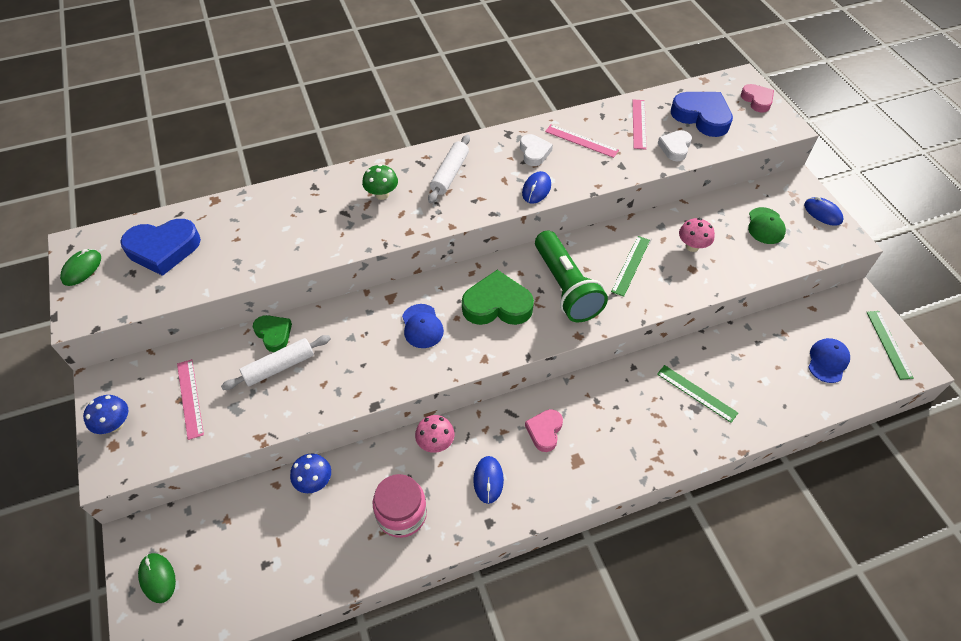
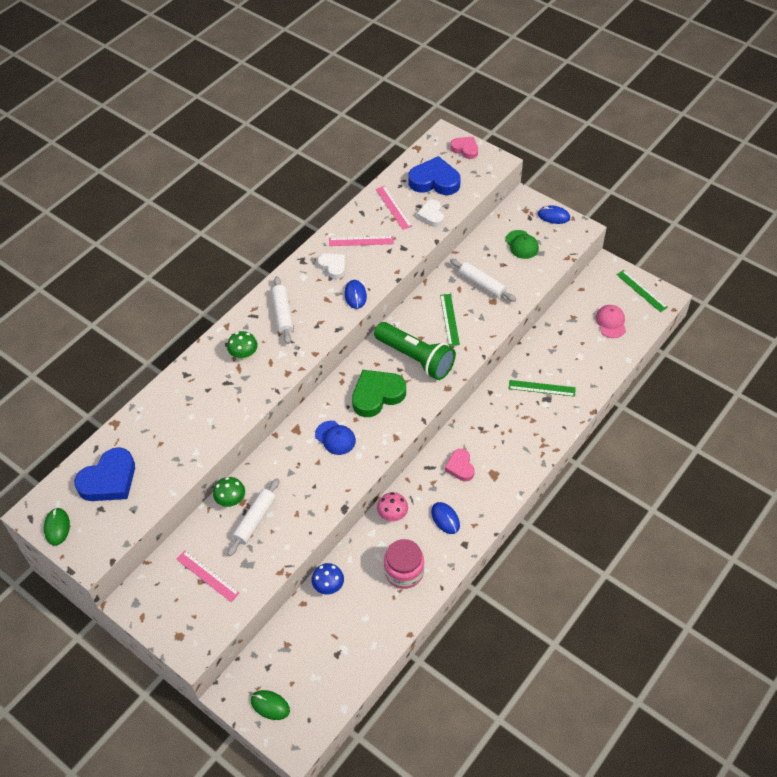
camera: 30 degrees left, 0 degrees up
(115, 424) = (167, 623): blue mushroom -> none
(274, 334) = (231, 500): green heart -> green mushroom
(692, 246) = (482, 284): pink mushroom -> white rolling pin
(828, 361) = (611, 322): blue cap -> pink cap

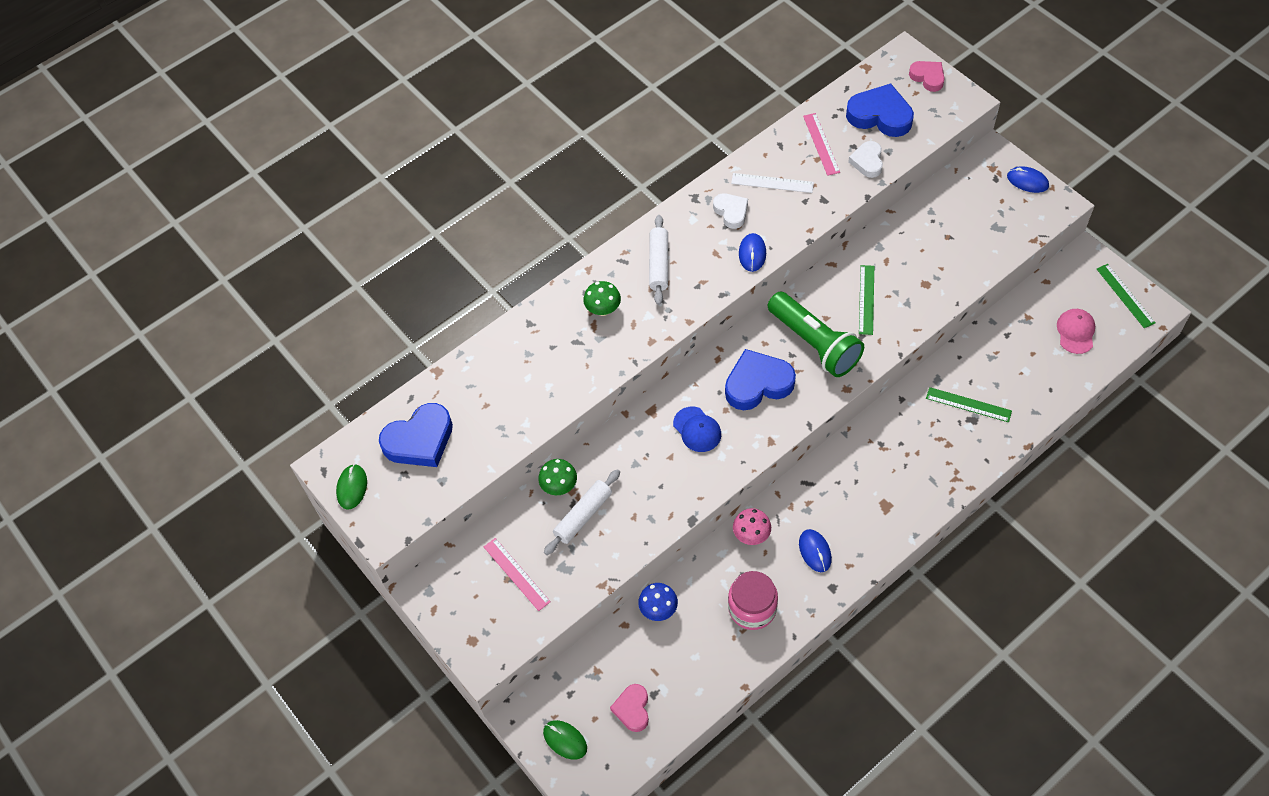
camera: 15 degrees right, 5 degrees up
(361, 241) = (772, 183): pink ruler -> white ruler
(377, 395) = (758, 384): green heart -> blue heart
(460, 467) = (846, 489): pink heart -> pink heart (632, 709)
(482, 284) = (916, 259): white rolling pin -> none
(522, 244) = (978, 214): green cap -> none

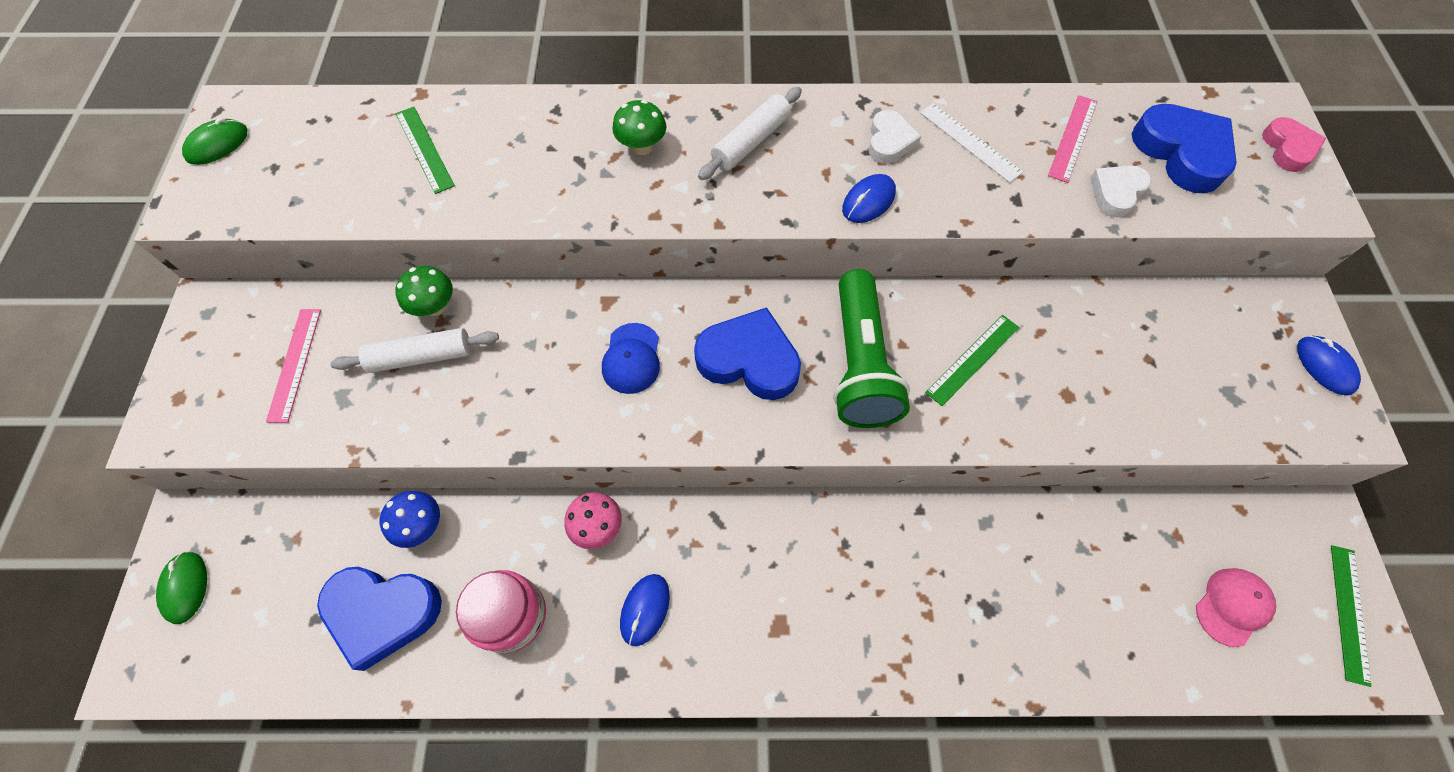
camera: 35 degrees right, 5 degrees up
(420, 440) = (326, 146): blue heart -> blue heart (383, 613)
(632, 709) = (278, 616): pink heart -> none
(968, 404) = (999, 585): green ruler -> green ruler (424, 149)

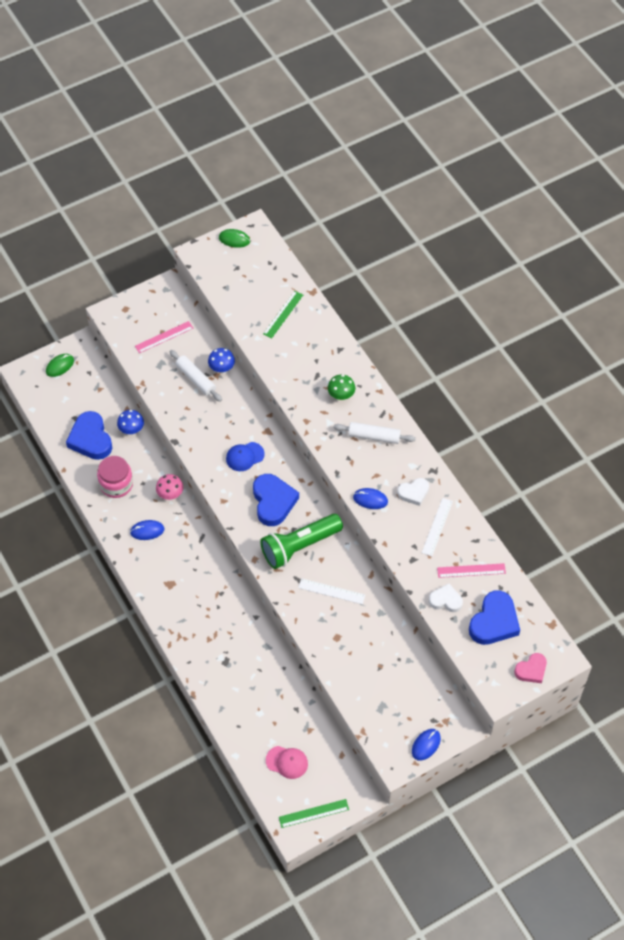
camera: 60 degrees right, 5 degrees down
(435, 307) = (222, 368): green mushroom -> blue mushroom
(972, 359) = (331, 591): green ruler -> white ruler

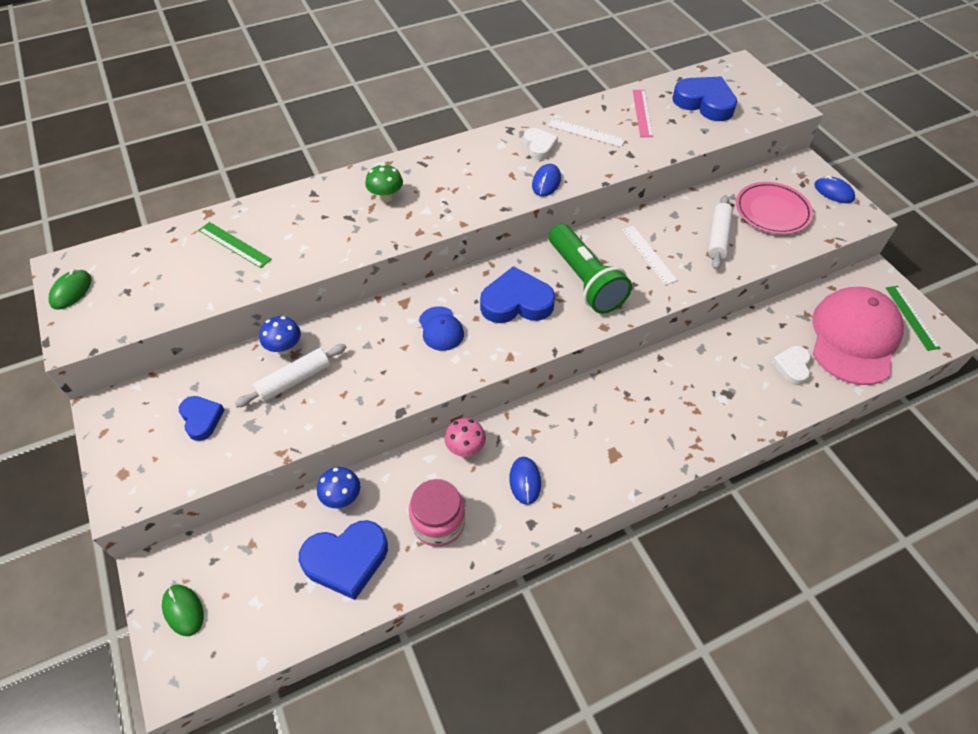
camera: 85 degrees left, 5 degrees down
(164, 337) = (201, 419): pink ruler -> blue heart
(287, 762) = (854, 338): pink cap -> pink cap, size x2.21
(331, 591) = (648, 254): white ruler -> white ruler turned 45 degrees counterclockwise
(374, 436) = (454, 172): white rolling pin -> white rolling pin (718, 237)
(393, 690) = (772, 211): none -> pink plate
(445, 600) = (682, 134): white heart -> white heart (792, 367)
(531, 670) = (758, 84): pink heart -> none

